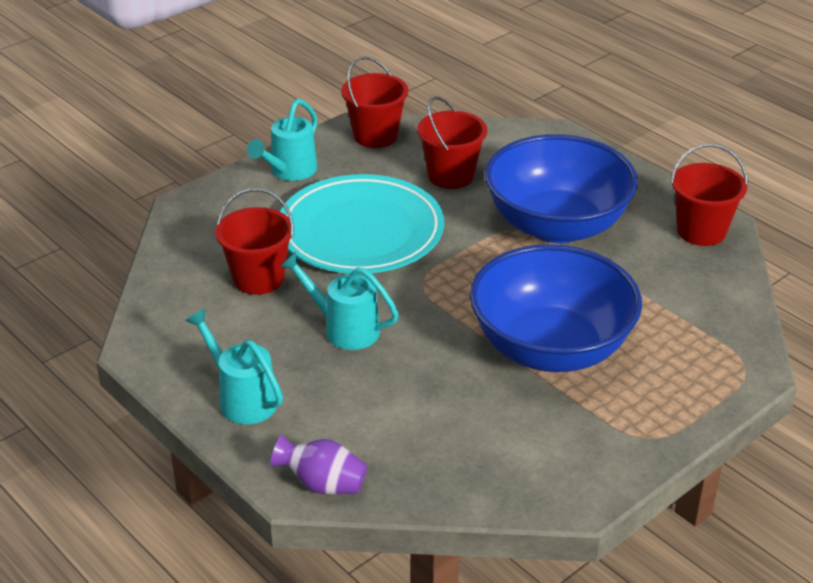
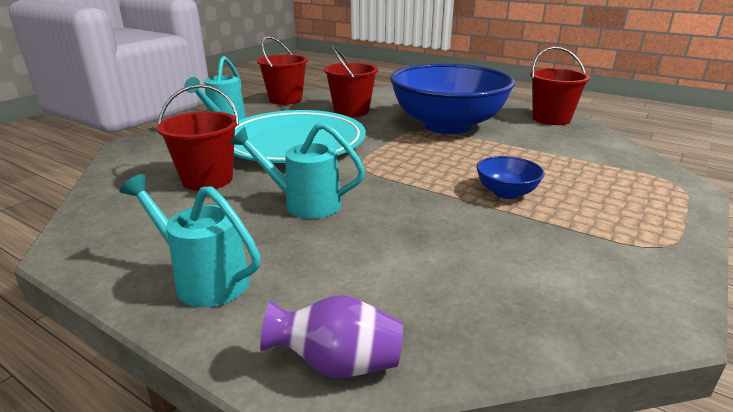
camera: 15 degrees left, 10 degrees down
(551, 348) = (506, 193): blue bowl -> blue bowl, size x0.40

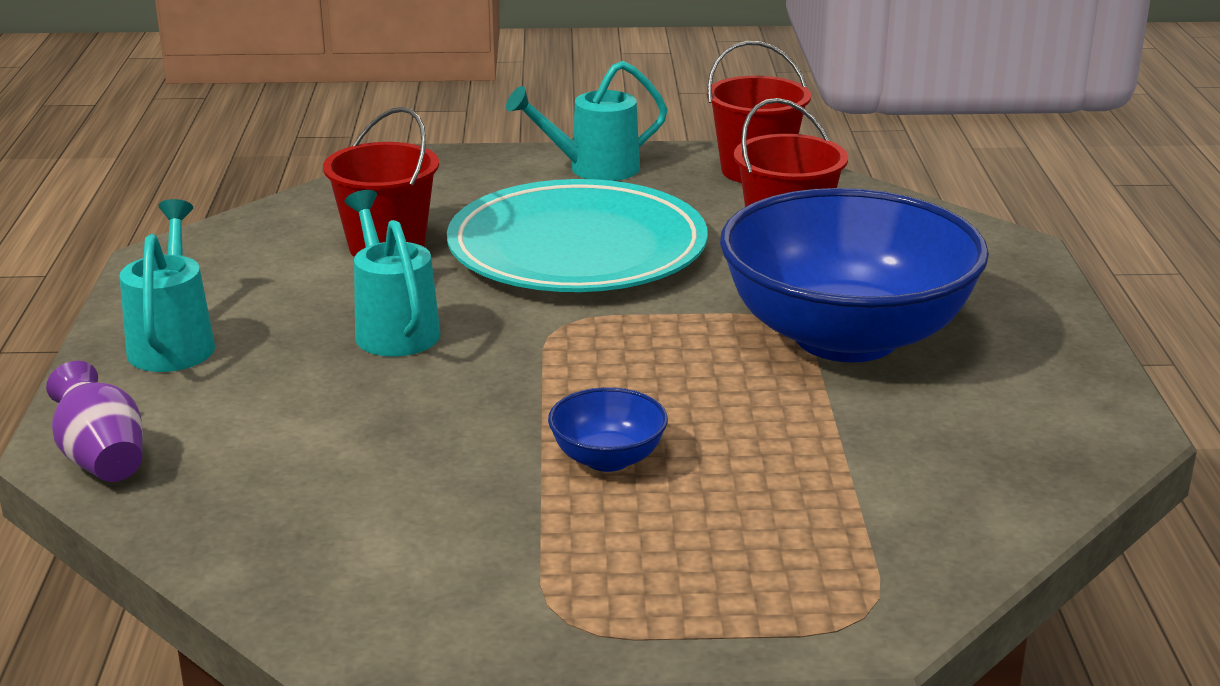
camera: 55 degrees right, 0 degrees up
(551, 119) = (1066, 427): red bucket -> none

